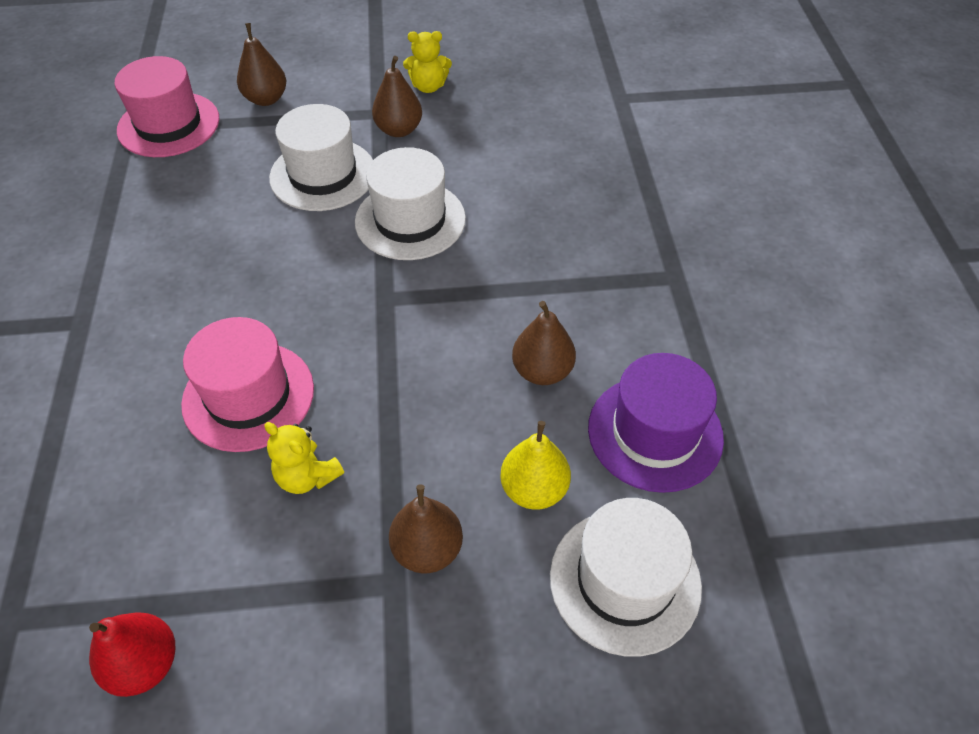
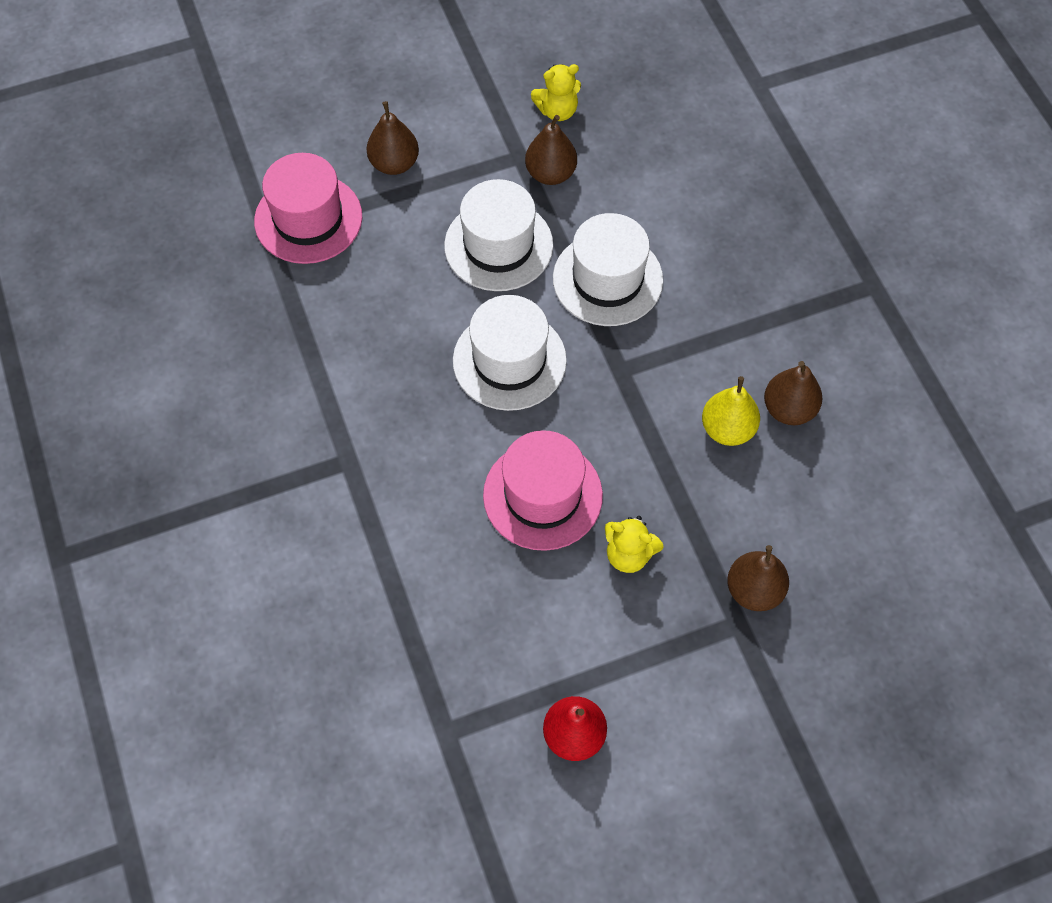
camera: 15 degrees left, 10 degrees up
(534, 489) = (820, 518): yellow pear -> yellow pear (727, 429)
(625, 580) = (916, 575): white hat -> white hat (509, 360)
(655, 432) = (902, 444): purple hat -> none

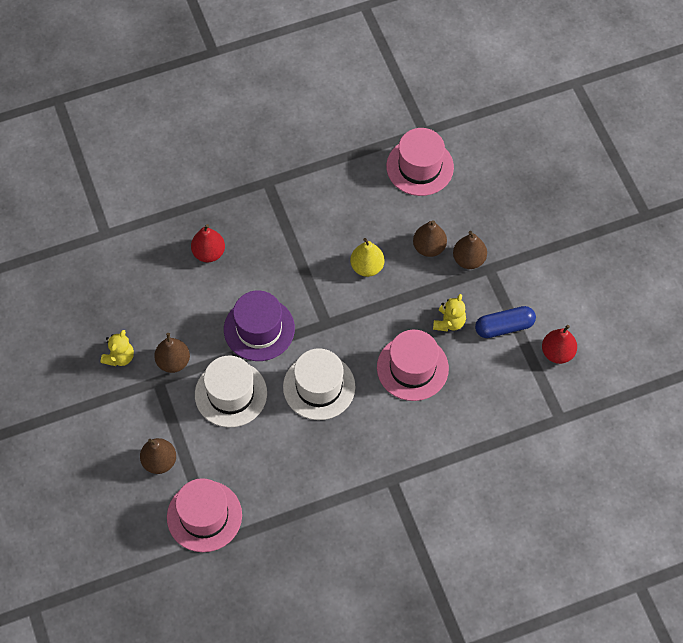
camera: 90 degrees left, 0 degrees up
(557, 111) = (119, 357): yellow teddy bear -> yellow teddy bear turned 45 degrees clockwise
(607, 279) = (259, 329): white hat -> purple hat
(623, 645) = (504, 327): none -> blue capsule
(736, 211) = (209, 253): none -> red pear
(788, 409) = (353, 234): brown pear -> brown pear (429, 247)
(935, 514) = (420, 167): none -> pink hat

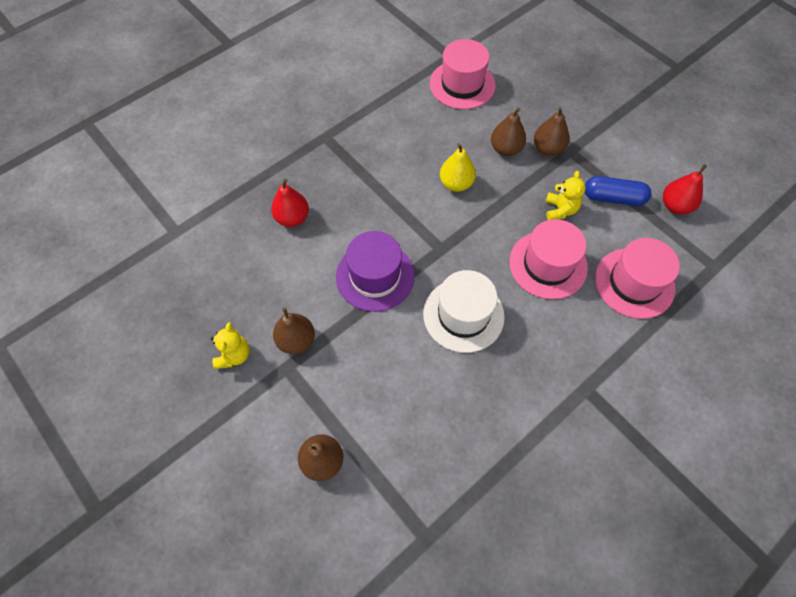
camera: 20 degrees left, 0 degrees up
(204, 516) = (400, 509): pink hat -> pink hat (634, 283)
(231, 394) = (373, 354): white hat -> none
(504, 327) = (613, 198): blue capsule -> blue capsule turned 45 degrees clockwise

